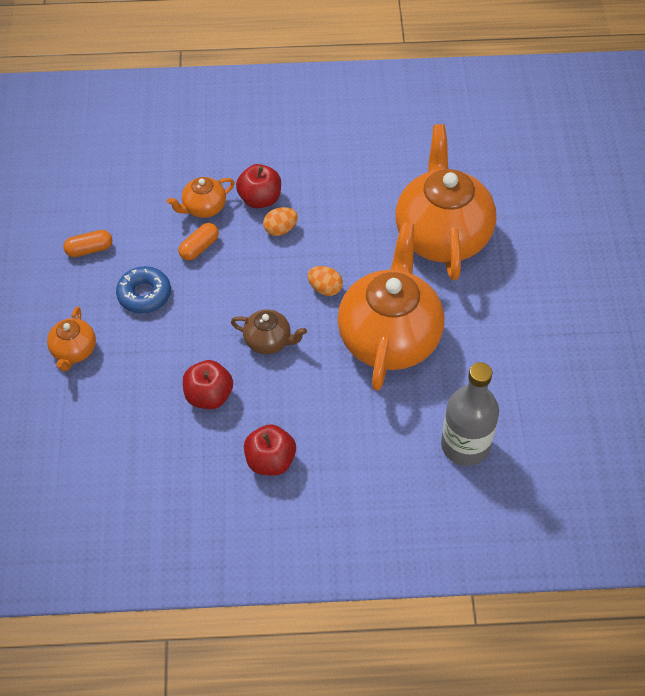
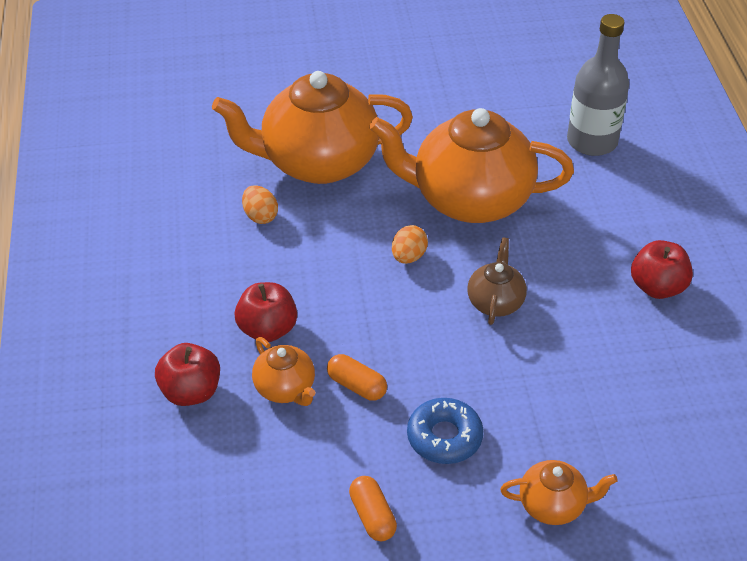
camera: 95 degrees left, 10 degrees down
(209, 396) = (587, 350): red apple -> red apple (191, 392)
(280, 229) = (319, 304): orange egg -> orange egg (260, 216)

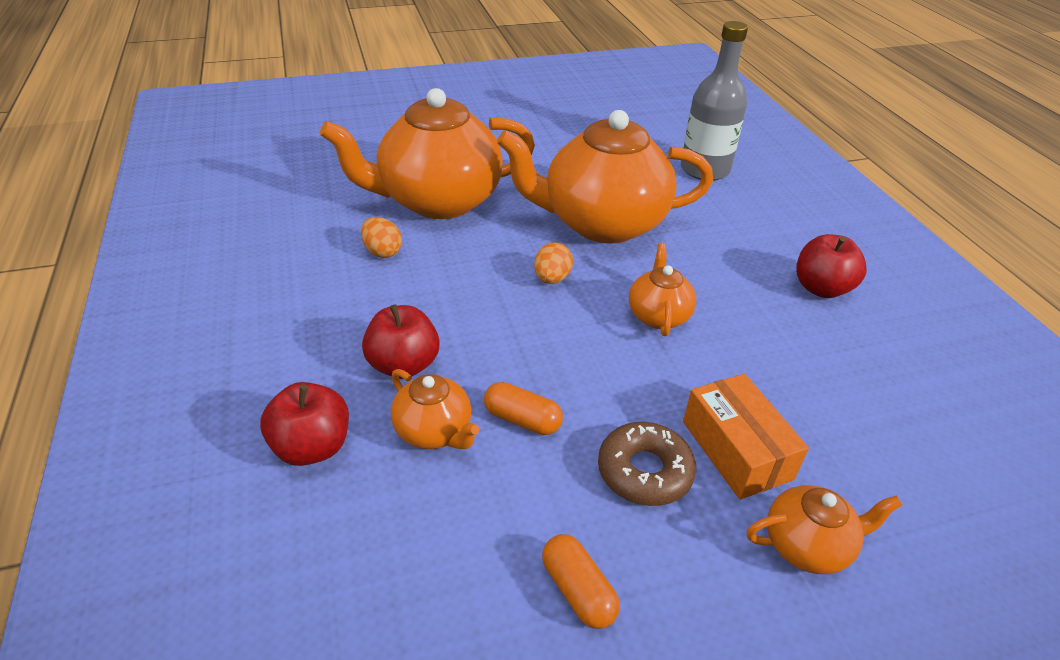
camera: 10 degrees left, 5 degrees down
(444, 437) = (644, 471): blue donut -> brown donut
(495, 302) = (658, 315): brown teapot -> orange teapot
(524, 428) = (736, 450): none -> orange box

